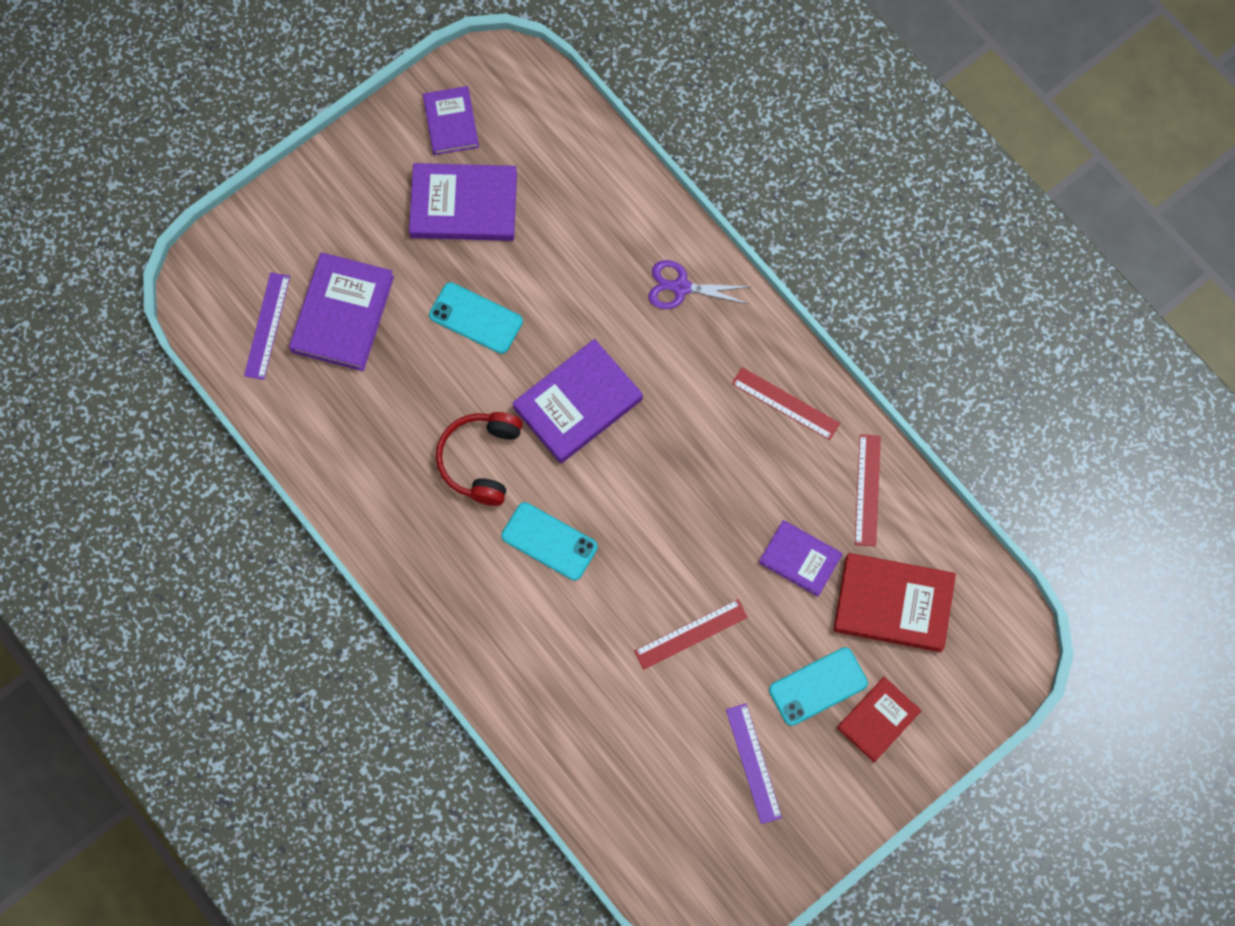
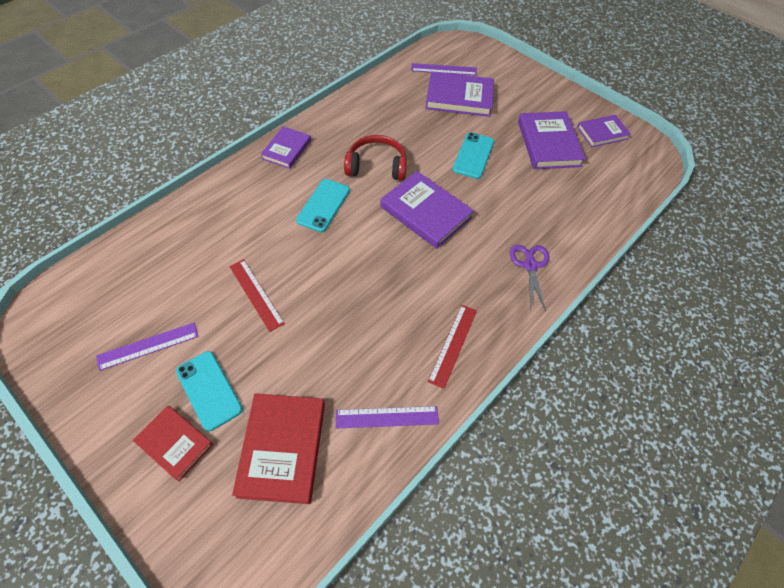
camera: 80 degrees right, 15 degrees down
(800, 559) = (320, 367): purple book -> purple book (287, 149)
(867, 490) = (387, 417): red ruler -> purple ruler

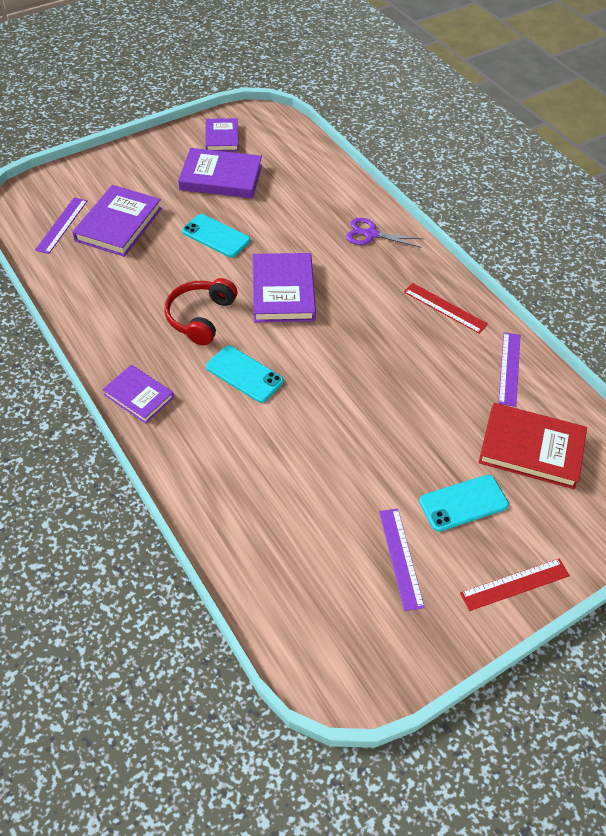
camera: 75 degrees left, 5 degrees down
(175, 443) = (517, 536): red book -> none
(256, 294) = (354, 451): red ruler -> red ruler (515, 584)
(425, 212) = (283, 291): purple book -> purple book turned 60 degrees counterclockwise

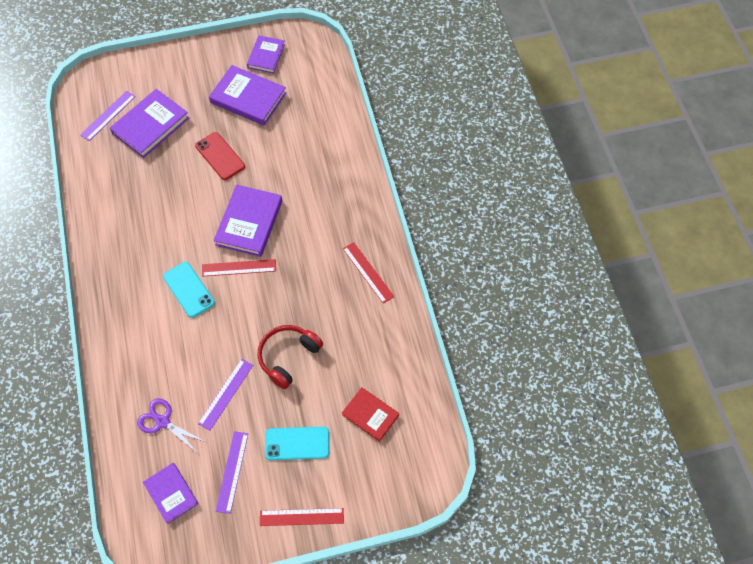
camera: 20 degrees right, 10 degrees up
(139, 396) = (106, 287): purple book -> purple book (171, 493)
(200, 317) = (177, 230): red headphones -> red headphones (288, 357)
(216, 236) = (220, 156): turquoise phone -> red phone
(294, 338) = (239, 267): none -> red ruler
(371, 234) = (343, 186): purple scissors -> purple scissors (163, 422)
(509, 368) = (390, 341): purple ruler -> purple ruler (226, 394)
(531, 449) = (370, 415): red book -> red book, size x0.63

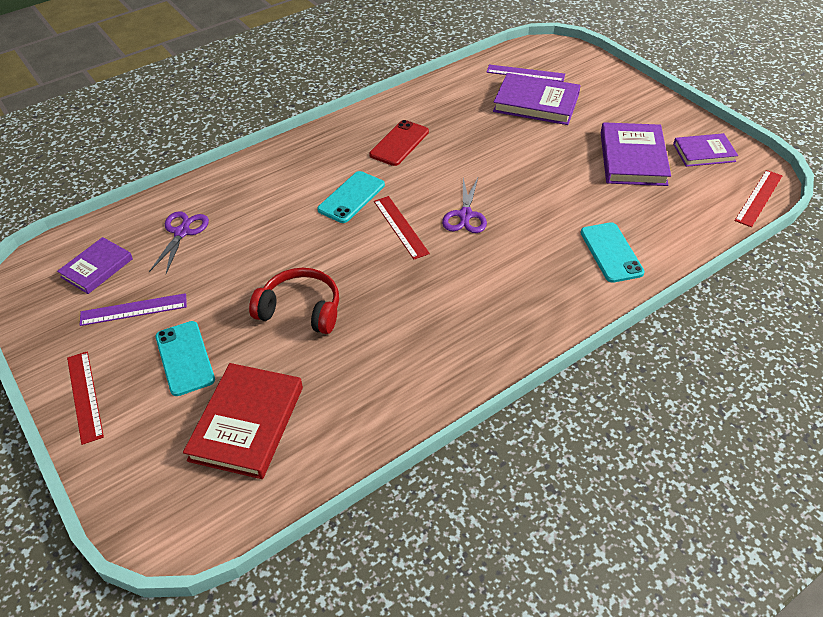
camera: 70 degrees right, 15 degrees down
(220, 156) = (537, 163): red phone -> red phone (399, 143)
(226, 394) = (232, 271): purple ruler -> none
(249, 223) = (465, 215): purple book -> purple scissors
(328, 155) = (611, 252): none -> turquoise phone
(368, 272) = (462, 350): red ruler -> red ruler (759, 198)
(370, 415) = (247, 423): red book -> red book, size x1.59

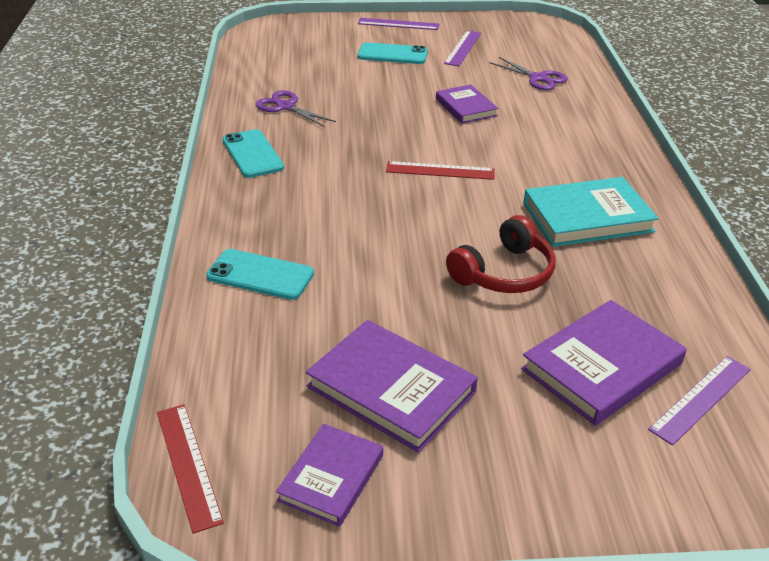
camera: 120 degrees right, 10 degrees down
(84, 396) = (398, 24): red ruler -> purple ruler
(97, 268) = (525, 44): purple book -> purple book (466, 107)
(247, 423) = (309, 60): red book -> none
(301, 310) = (388, 100): red headphones -> red headphones (504, 273)
(351, 197) = (512, 160): turquoise phone -> turquoise phone (252, 154)
(399, 143) = (587, 217): red phone -> turquoise book
(465, 215) = (418, 211): purple scissors -> purple scissors (286, 107)

